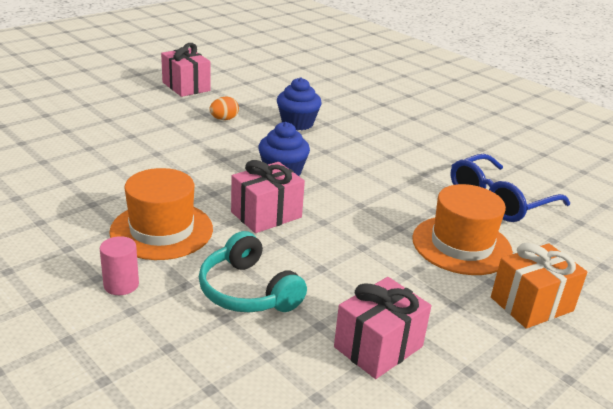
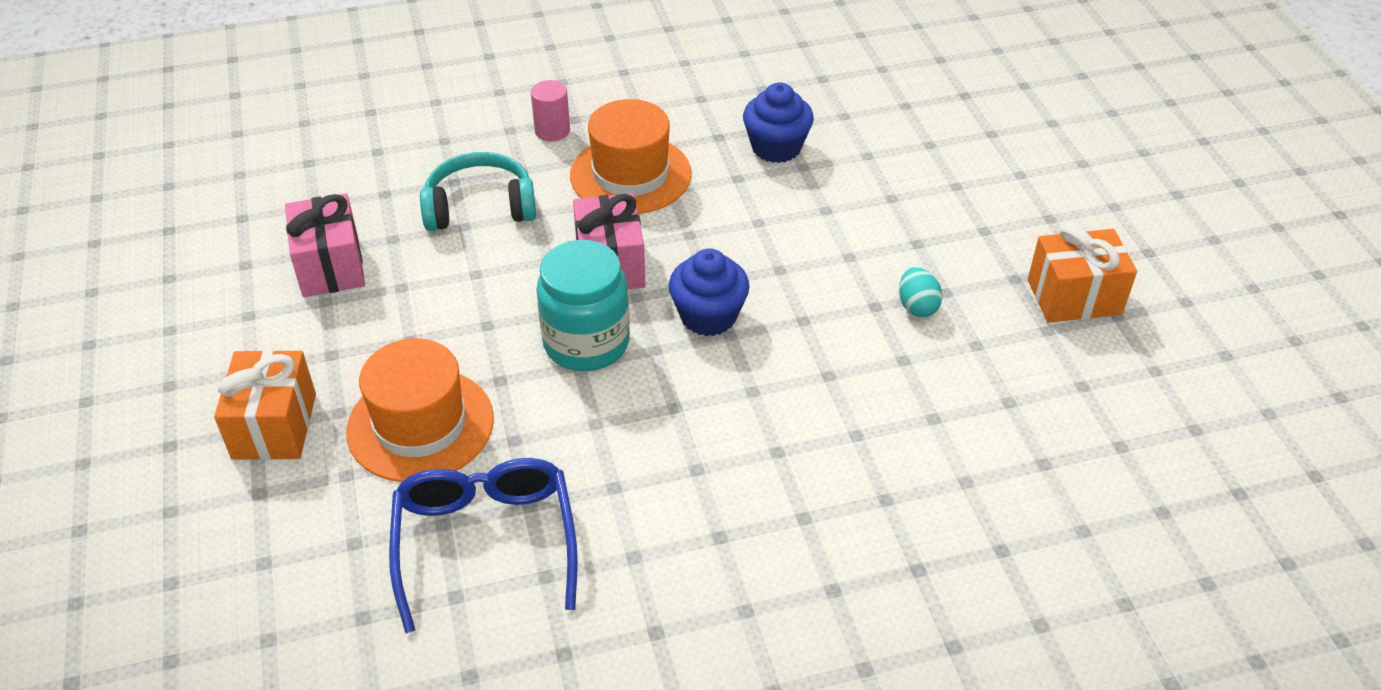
camera: 120 degrees right, 15 degrees up
(186, 86) = (1074, 297): pink gift -> orange gift
(224, 119) = (917, 307): orange egg -> turquoise egg
(297, 123) = (869, 394): blue cupcake -> blue cupcake (776, 147)
(341, 206) = (586, 343): none -> turquoise jar

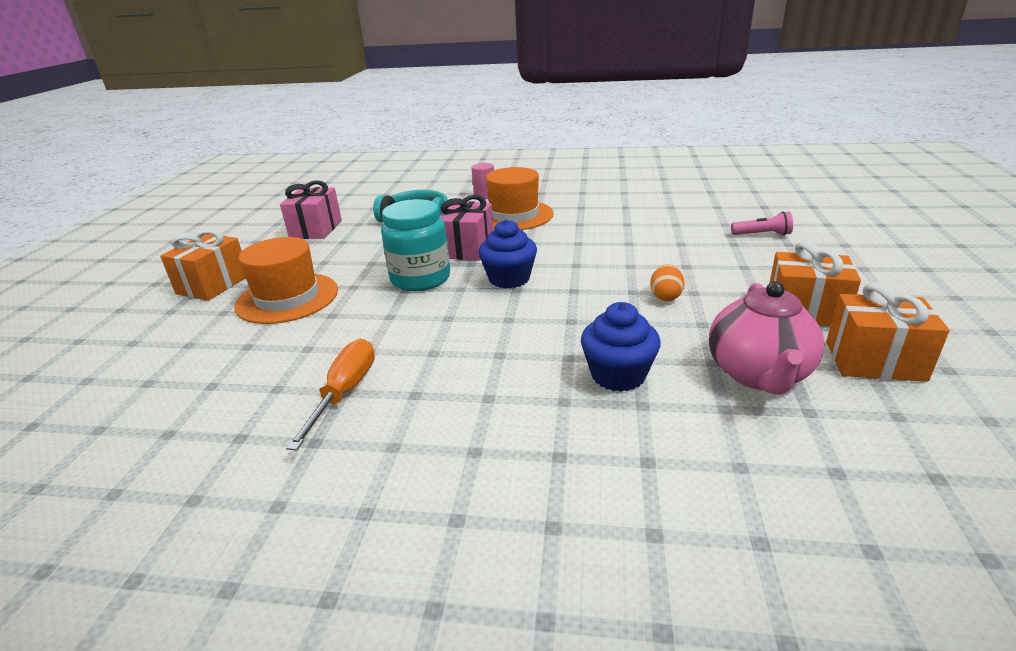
camera: 25 degrees right, 15 degrees down
(485, 542) = (260, 361): blue glasses -> none
(635, 557) = (345, 392): none -> orange screwdriver
(776, 147) = (615, 214): blue cupcake -> blue cupcake (618, 375)
(917, 307) = (665, 296): turquoise egg -> orange egg
(983, 160) = (762, 234): none -> pink flashlight
(1060, 408) = (758, 374): none -> pink teapot
(1159, 360) = (874, 361): none -> orange gift

